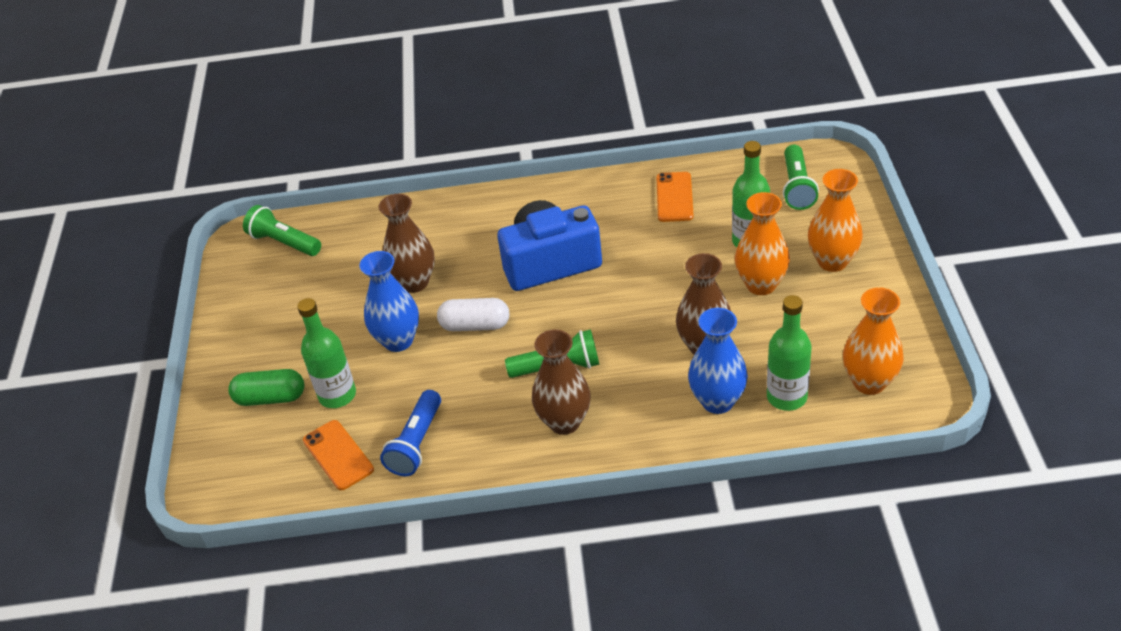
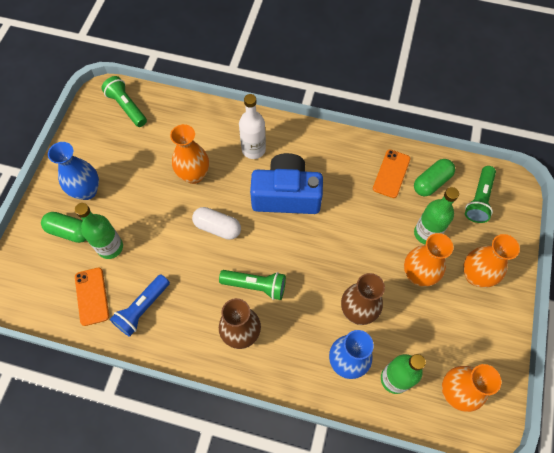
camera: 15 degrees right, 20 degrees up
(398, 340) = (164, 219): blue vase -> blue vase (87, 191)
(414, 282) = (194, 175): brown vase -> orange vase
(482, 231) = (253, 149): none -> white bottle
(729, 189) = (431, 182): none -> green capsule

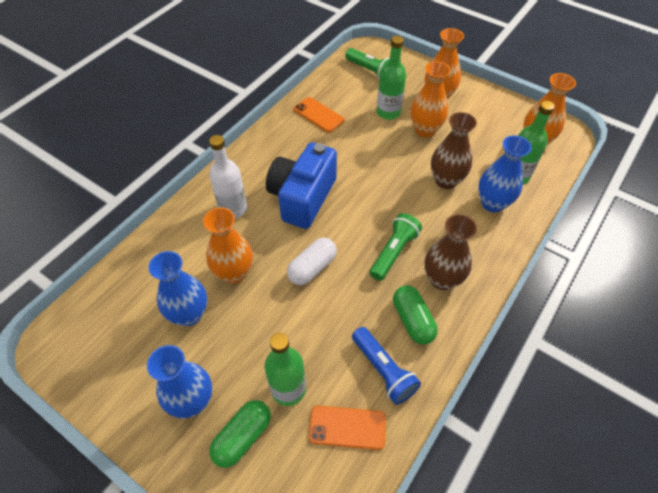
camera: 70 degrees left, 10 degrees down
(126, 107) = (93, 322): green flashlight -> none
(150, 161) = (189, 314): none -> blue vase
(431, 182) = (340, 93): green capsule -> green capsule (412, 320)

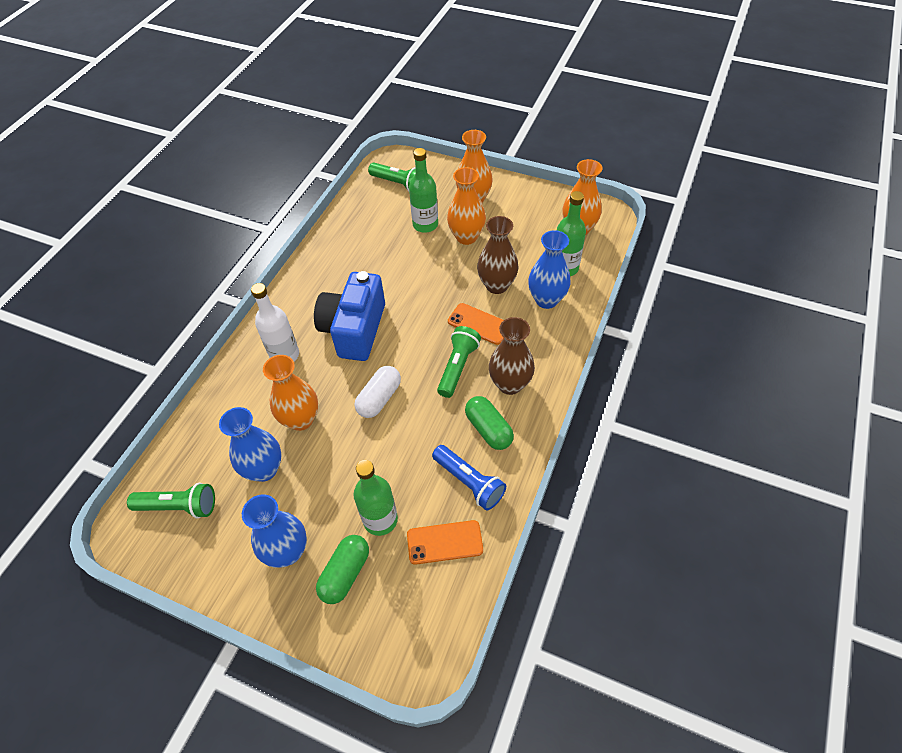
camera: 10 degrees left, 0 degrees up
(103, 333) = (179, 506): none -> green flashlight
(318, 115) = (353, 240): orange phone -> orange phone (479, 324)

